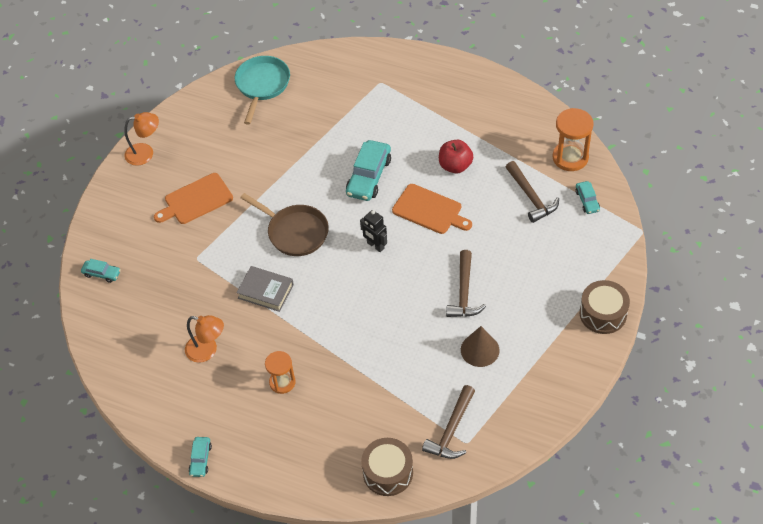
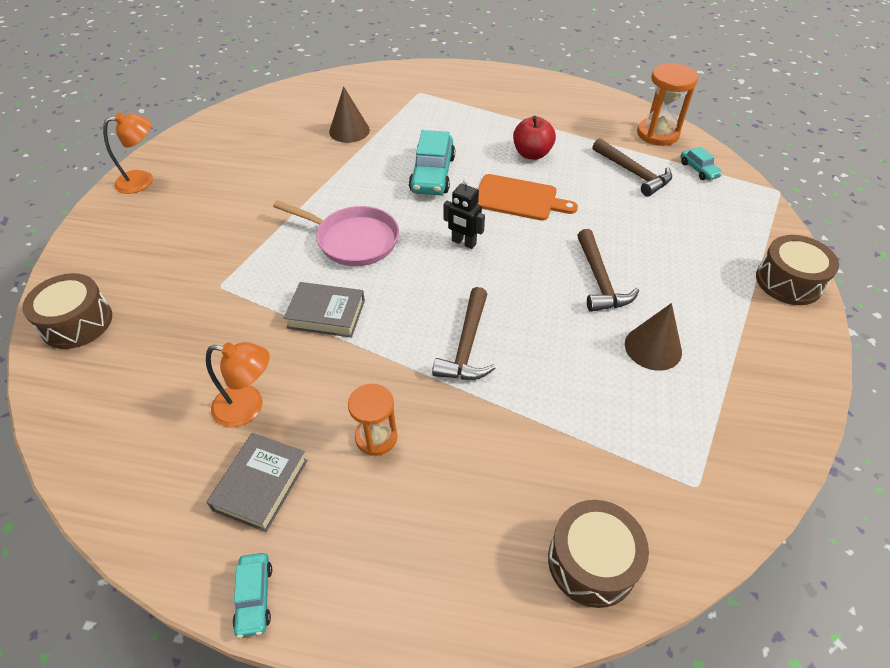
camera: 15 degrees left, 5 degrees down
(102, 273) = (77, 322): turquoise car -> brown drum
(196, 200) = (213, 221): orange cutting board -> none
(210, 400) = (260, 484): none -> grey book
(262, 85) = (284, 106): turquoise pan -> none
(294, 232) = (353, 240): brown pan -> pink pan
(311, 121) = (349, 131): none -> brown cone
(451, 430) = (664, 470): brown hammer -> brown hammer (467, 345)

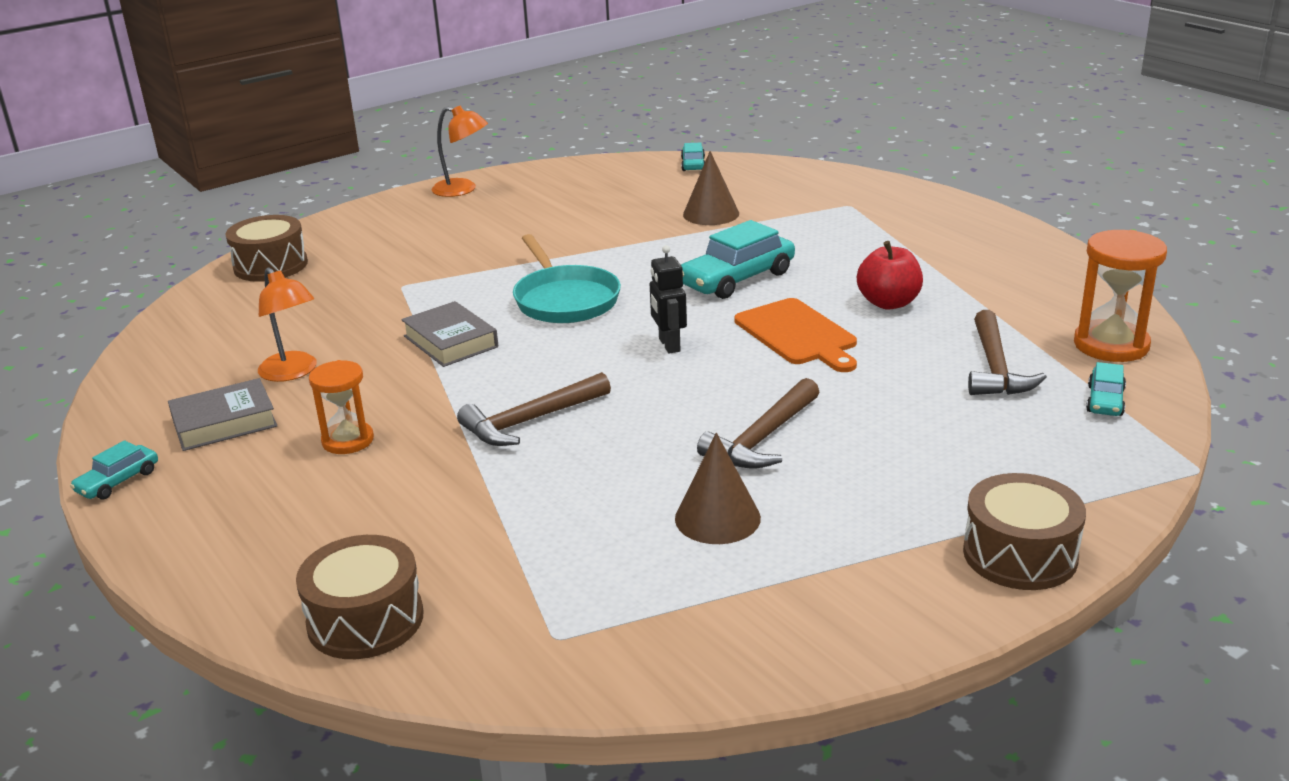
camera: 45 degrees right, 20 degrees down
(283, 95) = (693, 164): none -> turquoise car
(353, 240) = (564, 299): pink pan -> turquoise pan

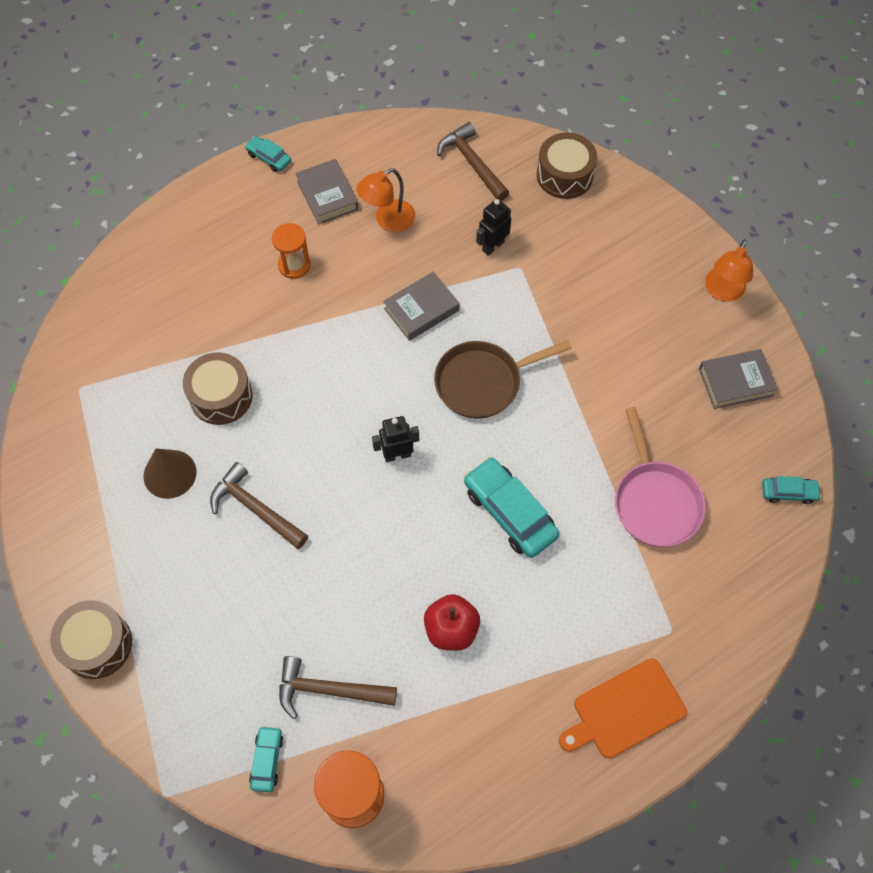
camera: 90 degrees right, 35 degrees up
(363, 302) = (493, 246): none -> black robot
(365, 620) = (114, 299): brown drum -> brown drum (221, 396)
(531, 421) = (301, 366): brown hammer -> brown hammer (472, 163)
(564, 299) = (483, 382): turquoise pan -> brown pan
(572, 184) = (735, 382): none -> grey book
(711, 214) = (655, 501): brown cone -> pink pan
(798, 334) = (403, 549): orange cutting board -> orange cutting board (625, 710)
(1105, 401) = (267, 760): turquoise car -> turquoise car turned 75 degrees clockwise

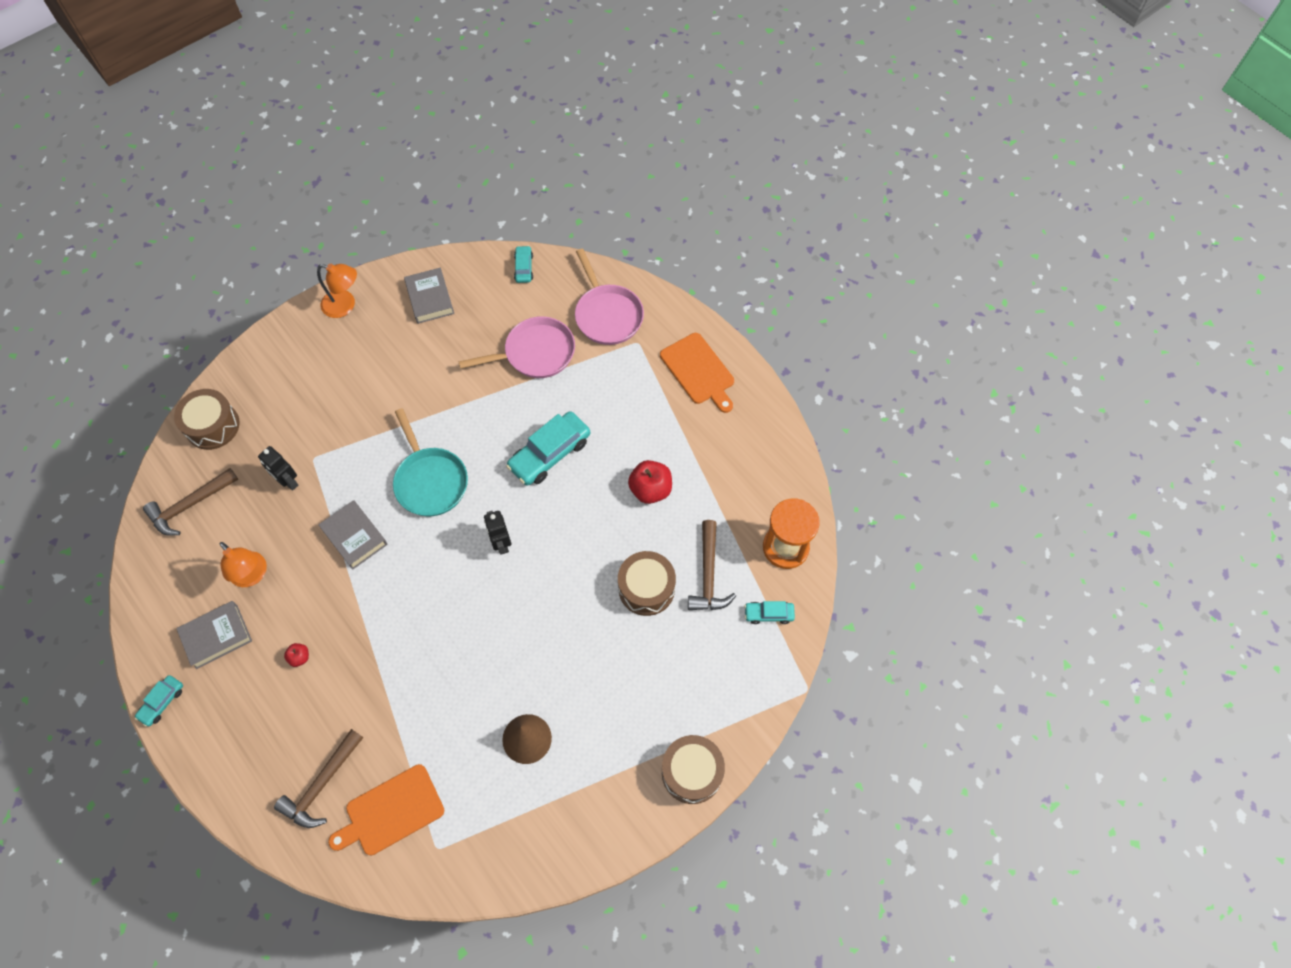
camera: 95 degrees left, 0 degrees up
(124, 348) = (391, 812): none -> orange cutting board
(221, 396) = (445, 705): brown drum -> brown drum (646, 588)
(255, 508) = (557, 655): brown hammer -> brown hammer (322, 784)
(294, 265) = (299, 657): orange hourglass -> red apple
(483, 382) = (430, 480): brown pan -> turquoise pan
(716, 595) = (607, 314): none -> pink pan

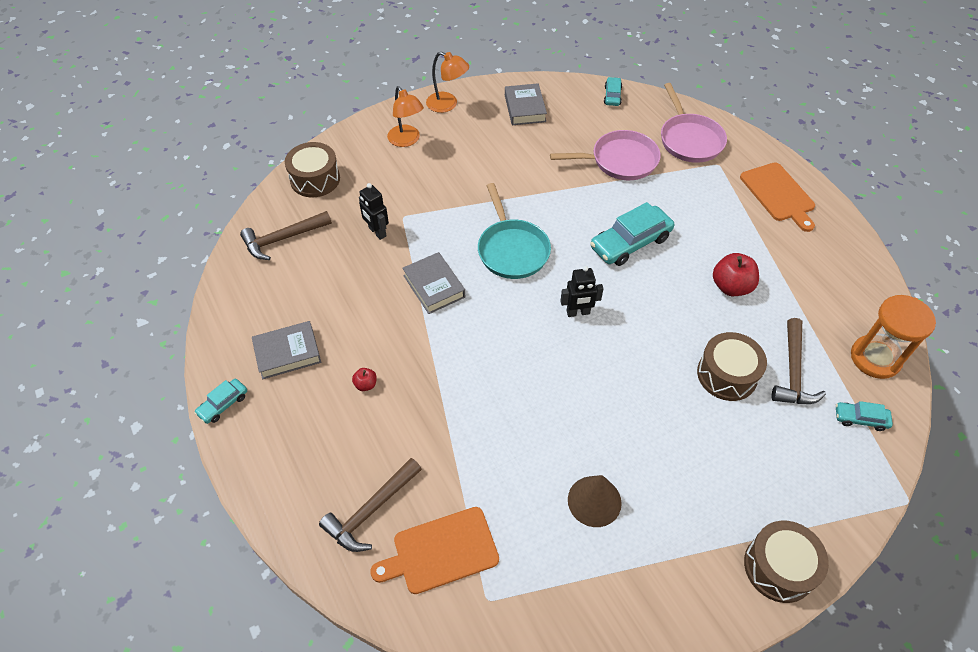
camera: 10 degrees right, 10 degrees down
(252, 575) = (331, 305): orange lamp -> orange lamp (407, 140)
(501, 543) = (578, 312): black robot -> black robot turned 90 degrees counterclockwise

